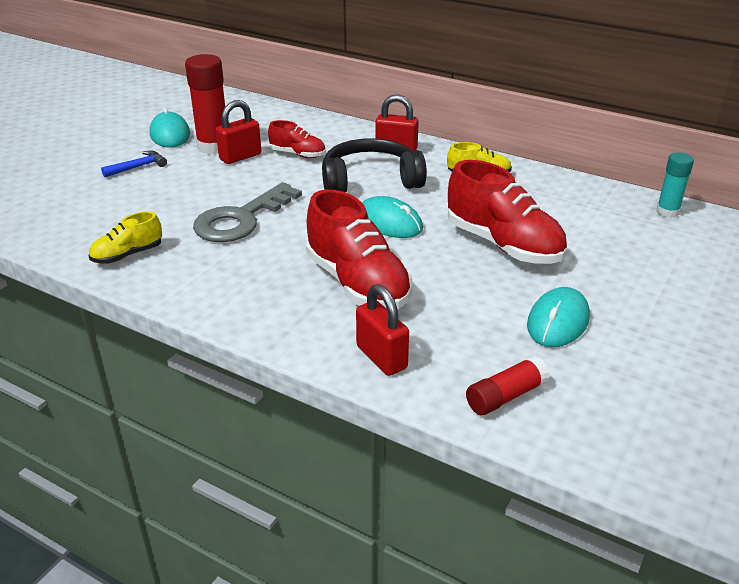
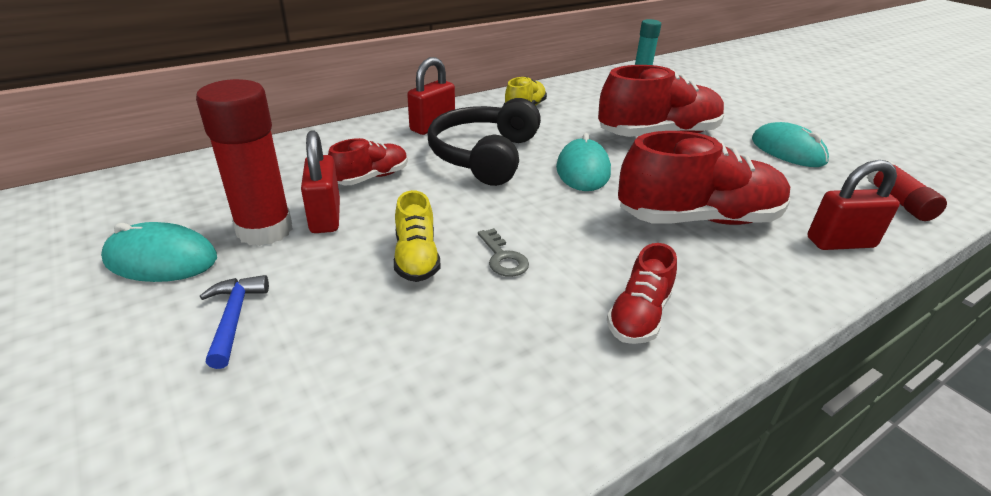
camera: 65 degrees left, 0 degrees up
(127, 255) = (533, 393): yellow shoe -> yellow shoe (416, 258)
(213, 276) = (639, 316): none -> red shoe
(241, 219) = (503, 258): grey key -> grey key, size x0.44
(389, 222) = (583, 170): turquoise mouse -> turquoise mouse turned 60 degrees counterclockwise

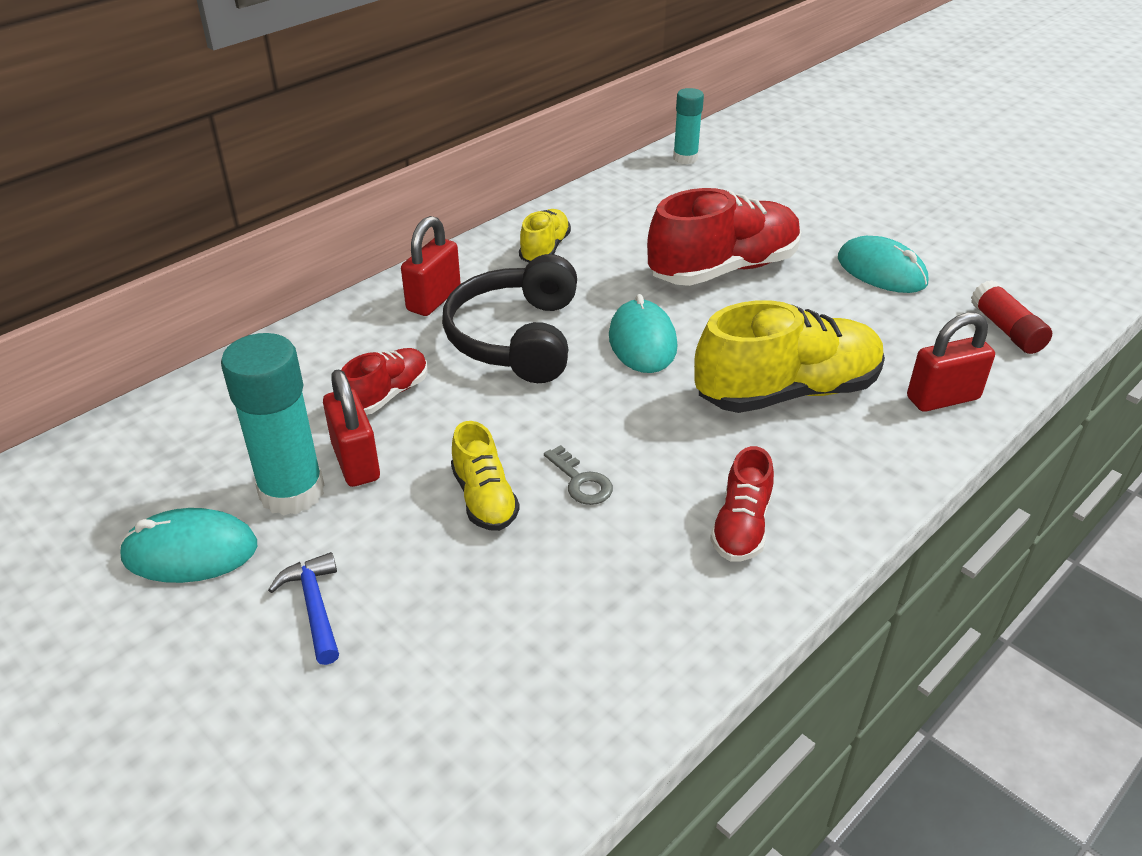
camera: 10 degrees left, 5 degrees up
(265, 230) = (292, 492): red glue stick -> turquoise glue stick
(698, 219) = (787, 392): red shoe -> yellow shoe

